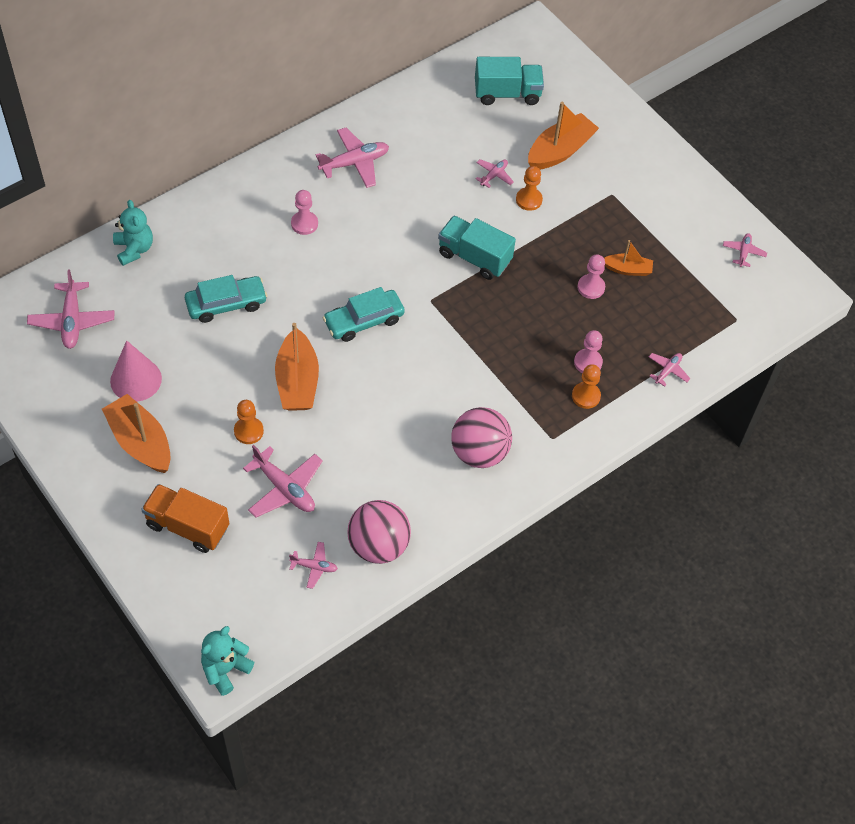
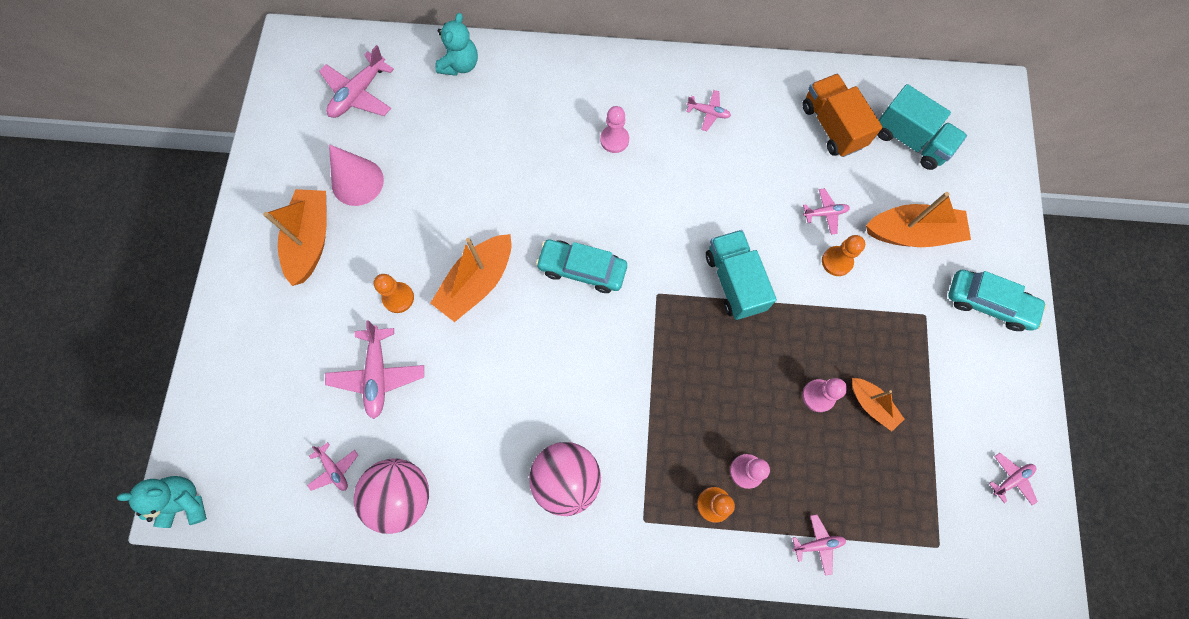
camera: 45 degrees right, 15 degrees up
(187, 526) = (276, 345): orange truck -> orange truck (832, 126)
(226, 304) = (485, 167): turquoise car -> turquoise car (988, 303)
(354, 163) = (708, 113): pink plane -> pink plane, size x0.55

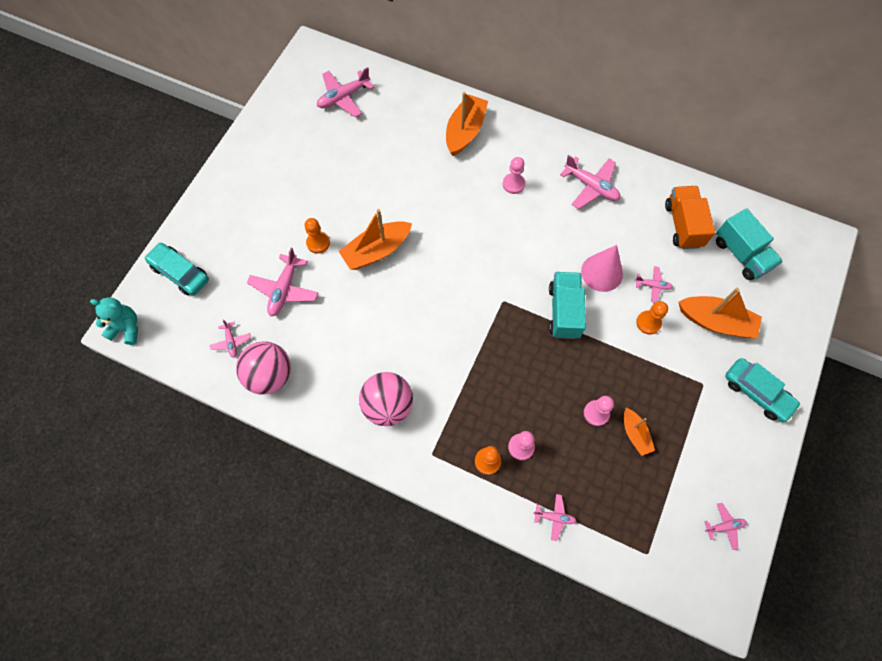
camera: 20 degrees right, 5 degrees down
(311, 240) = (274, 185): orange boat -> orange boat (465, 131)
(357, 182) = (320, 156): pink cone -> pink cone (602, 272)
(460, 65) = (422, 99): turquoise teddy bear -> none
(582, 269) = (455, 266): turquoise car -> turquoise car (180, 273)
(708, 113) = (591, 186): pink plane -> pink plane, size x1.82

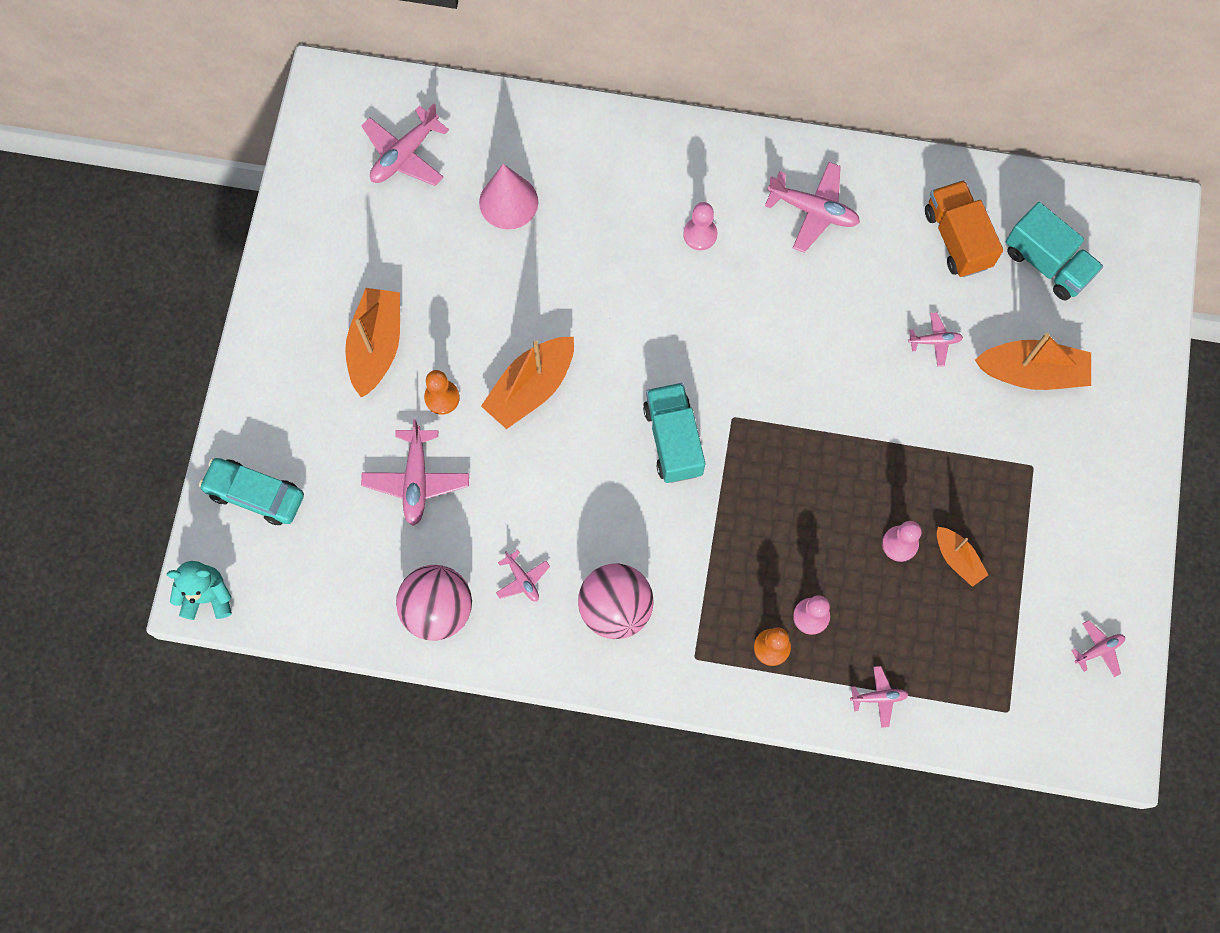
camera: 15 degrees left, 5 degrees up
(231, 342) = (366, 576): pink plane -> pink plane (522, 579)
(465, 131) = (605, 167): orange boat -> orange boat (376, 346)
(564, 311) = (821, 411): turquoise truck -> turquoise truck (673, 440)
(602, 272) = (859, 340): pink cone -> pink cone (508, 202)
(648, 323) = (941, 398): orange pawn -> none
(757, 392) = (1106, 459): turquoise car -> none

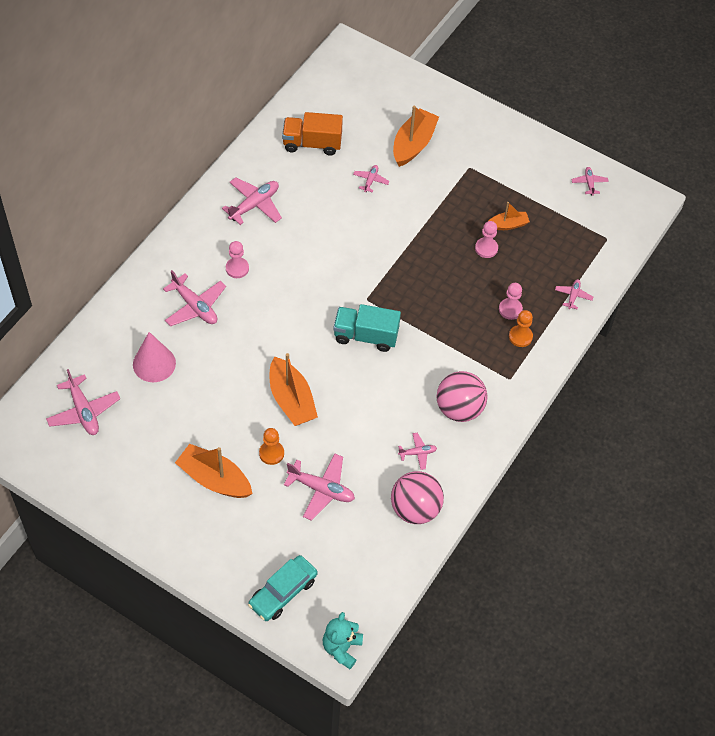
camera: 70 degrees left, 15 degrees down
(616, 210) = (195, 306): none -> pink plane
(1047, 263) = (351, 109): turquoise truck -> none

